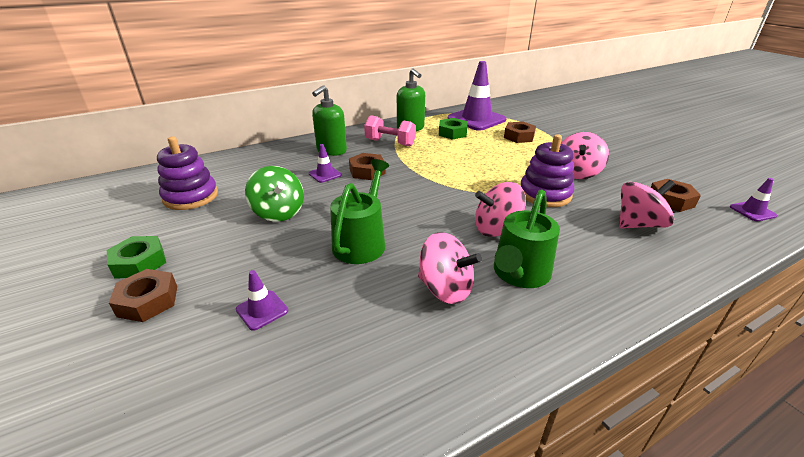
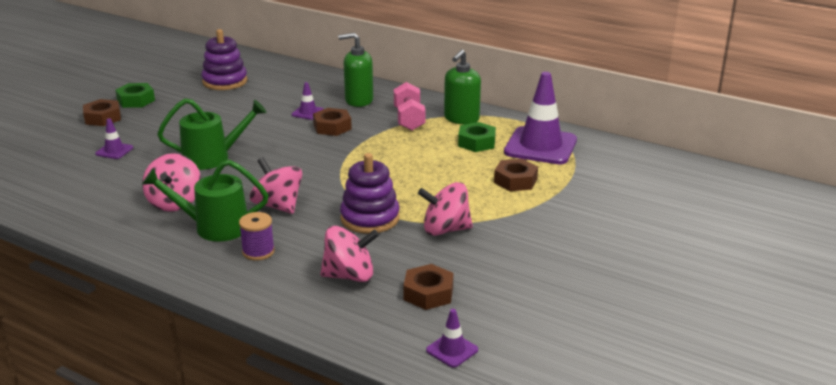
camera: 60 degrees right, 5 degrees down
(279, 212) = (229, 117): green spinning top -> none
(582, 259) = (258, 252): none -> purple spool
(638, 224) = (349, 276): pink spinning top -> pink spinning top turned 45 degrees counterclockwise

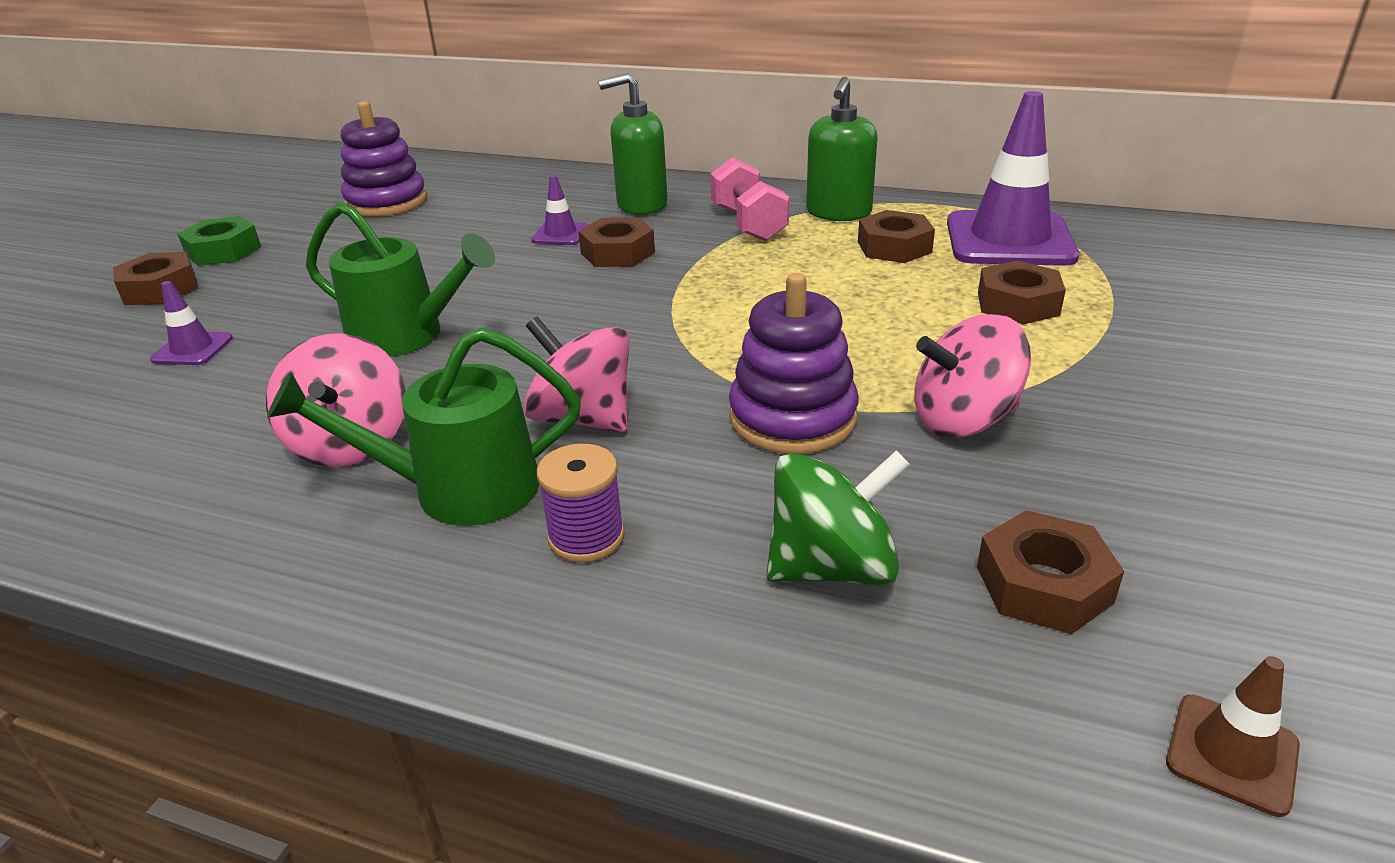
camera: 10 degrees left, 5 degrees up
(213, 158) = (406, 336): green watering can -> green watering can turned 45 degrees clockwise
(349, 276) = (832, 567): pink spinning top -> green spinning top
(452, 350) = (1231, 754): purple traffic cone -> brown traffic cone
(476, 142) = (894, 247): green nut -> brown nut

